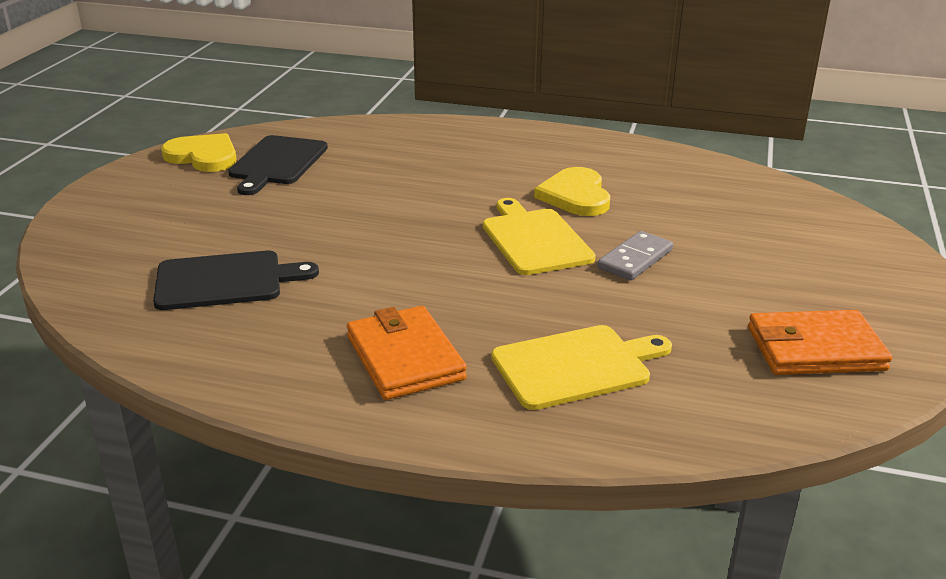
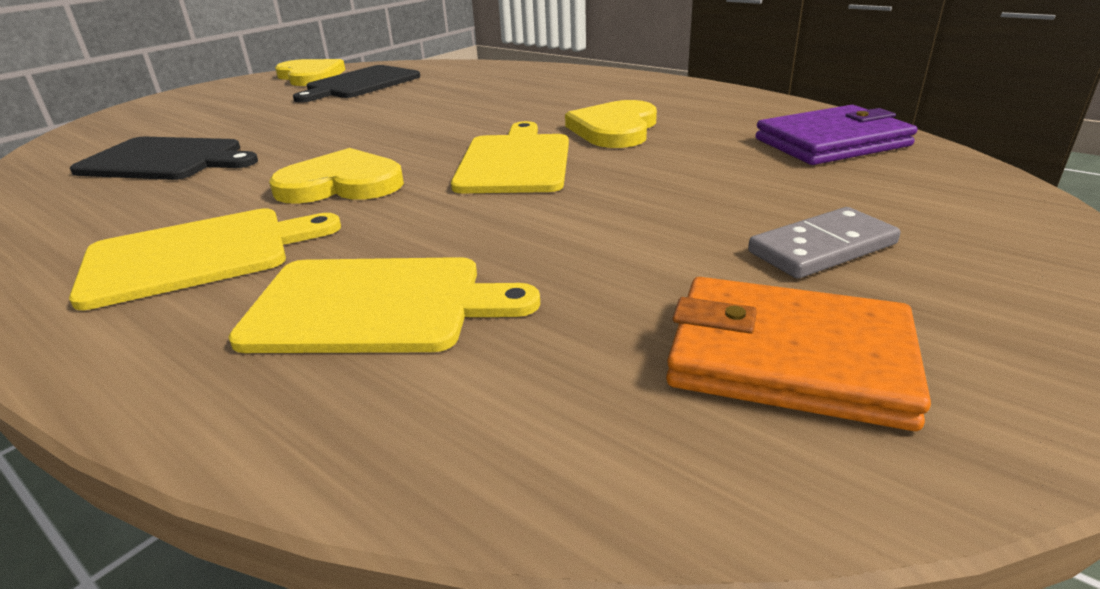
camera: 25 degrees right, 0 degrees up
(405, 358) = (197, 255): orange wallet -> yellow cutting board
(425, 281) = (341, 184): none -> yellow heart
(635, 259) = (614, 195): grey domino -> grey domino (822, 248)
(736, 191) = (832, 142): none -> purple wallet

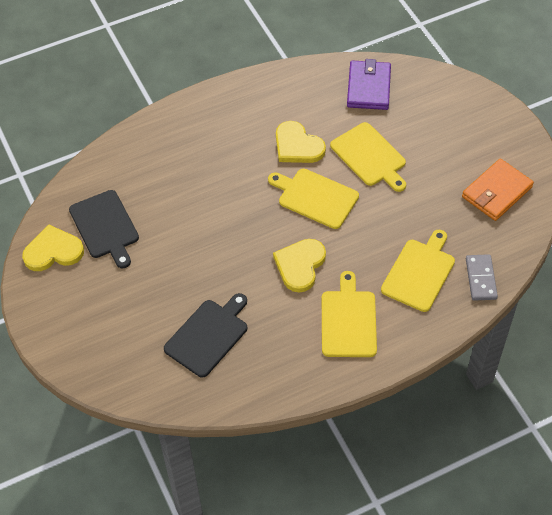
camera: 65 degrees left, 25 degrees up
(669, 178) = (369, 156): none -> yellow cutting board
(822, 248) = (450, 150): grey domino -> grey domino (481, 279)

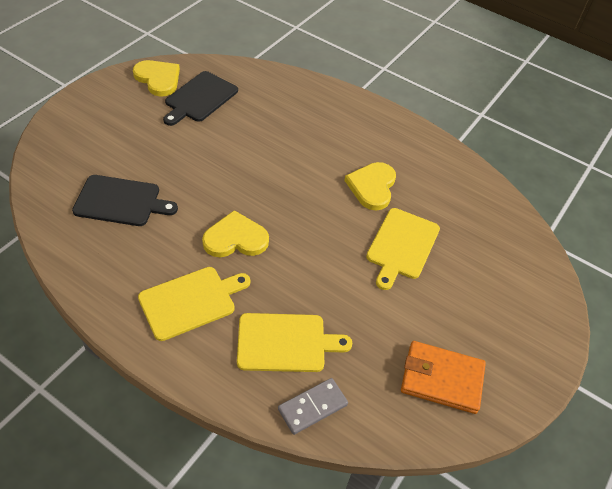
camera: 55 degrees right, 5 degrees down
(315, 197) = (322, 221): yellow cutting board -> none
(368, 87) = (483, 214): purple wallet -> none

